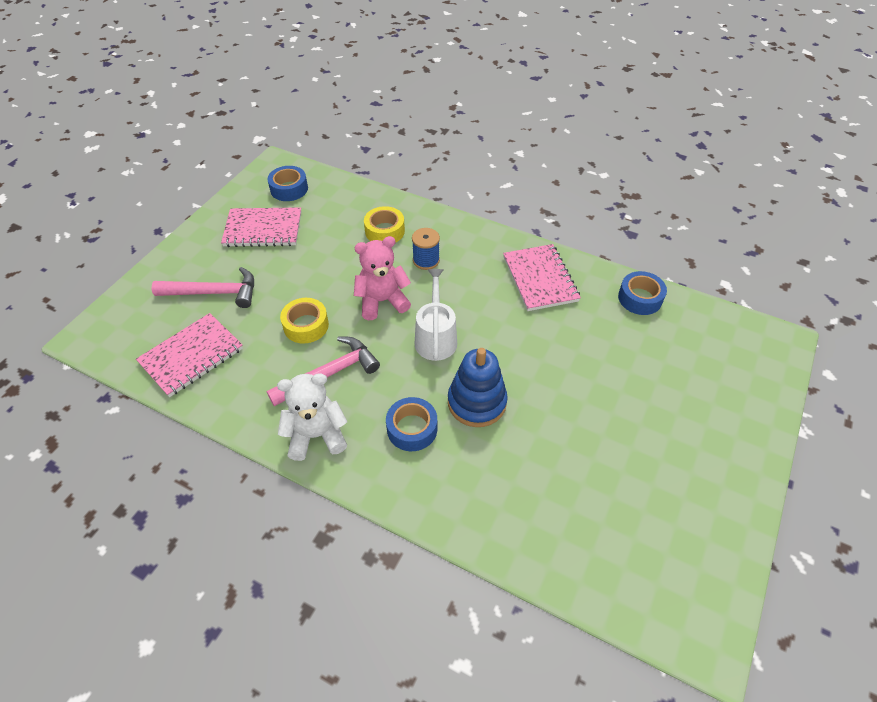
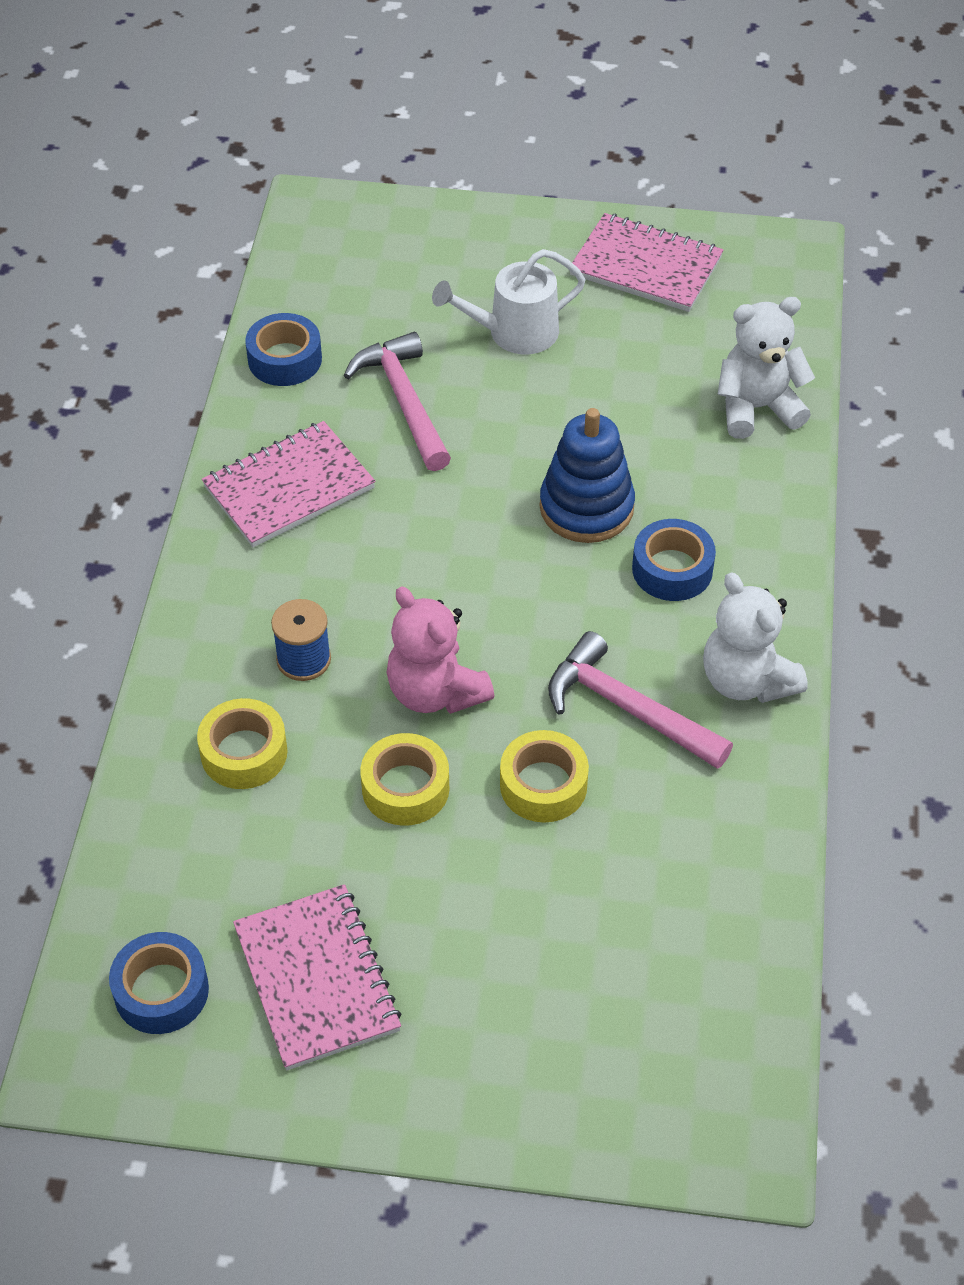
camera: 110 degrees left, 0 degrees up
(192, 356) = (694, 933): pink notebook -> pink notebook (646, 266)
(214, 293) = (533, 978): pink hammer -> pink hammer (404, 401)
(335, 277) = (405, 788): none -> yellow tape
(435, 338) = (485, 591): white watering can -> white watering can (514, 332)
(530, 534) = (757, 408): none -> white teddy bear

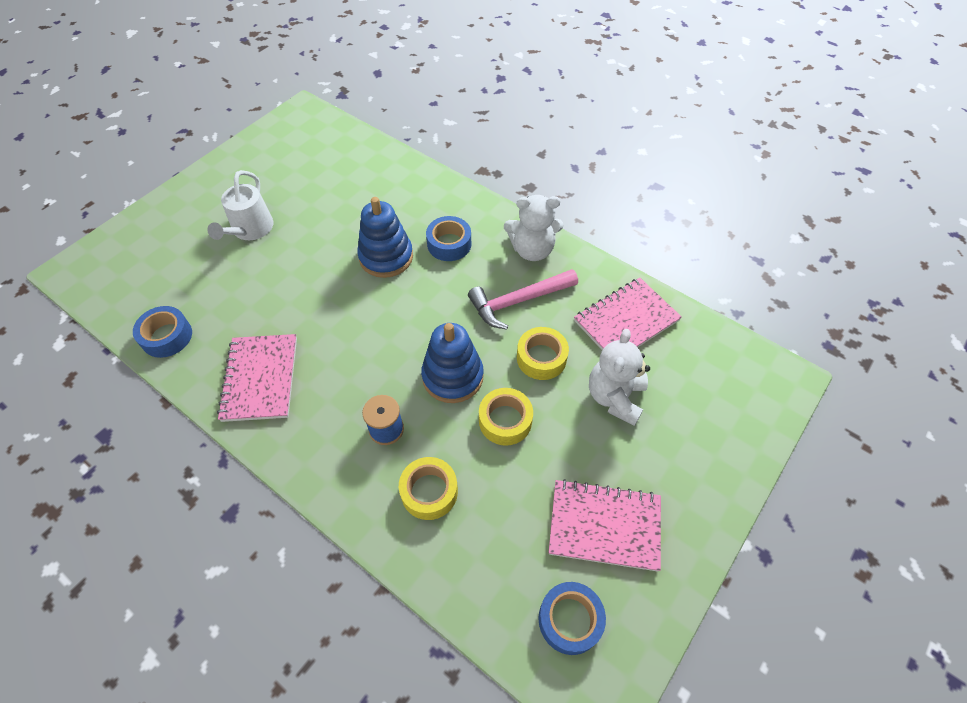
camera: 60 degrees left, 5 degrees up
(404, 401) = (250, 296): pink hammer -> none
(435, 692) = (452, 376): pink teddy bear -> blue stacking toy
(646, 266) = (259, 162): pink notebook -> pink notebook (626, 321)
(757, 408) = (381, 168): white teddy bear -> white teddy bear (615, 397)

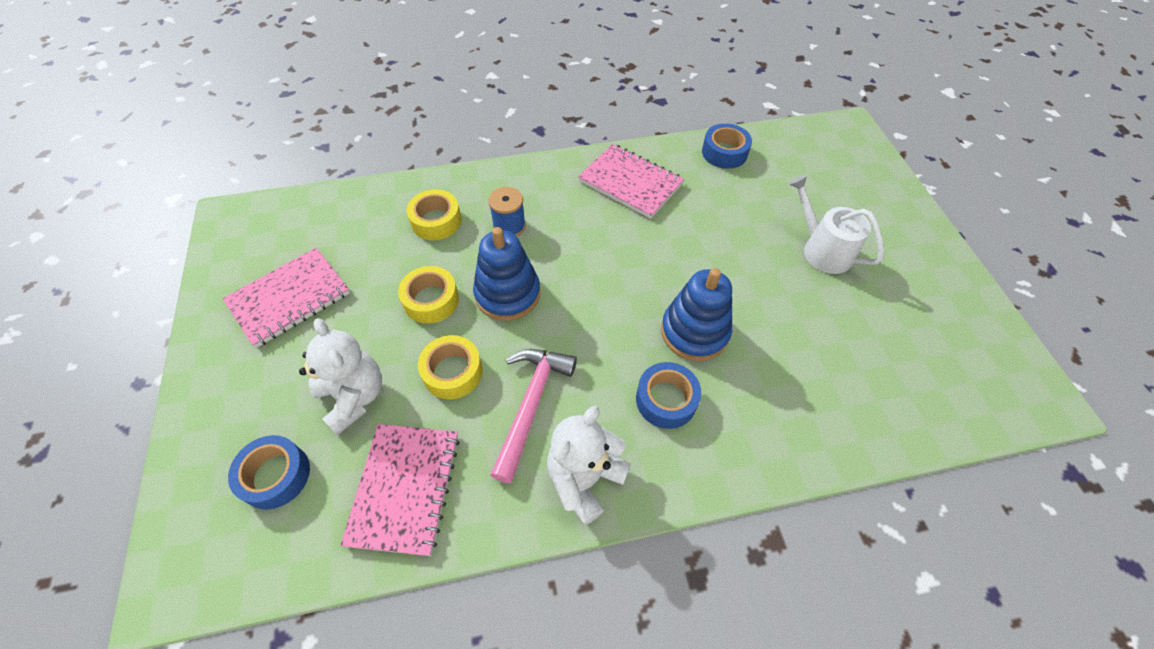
camera: 130 degrees right, 0 degrees up
(570, 620) = (276, 235): blue tape -> blue tape (275, 475)

